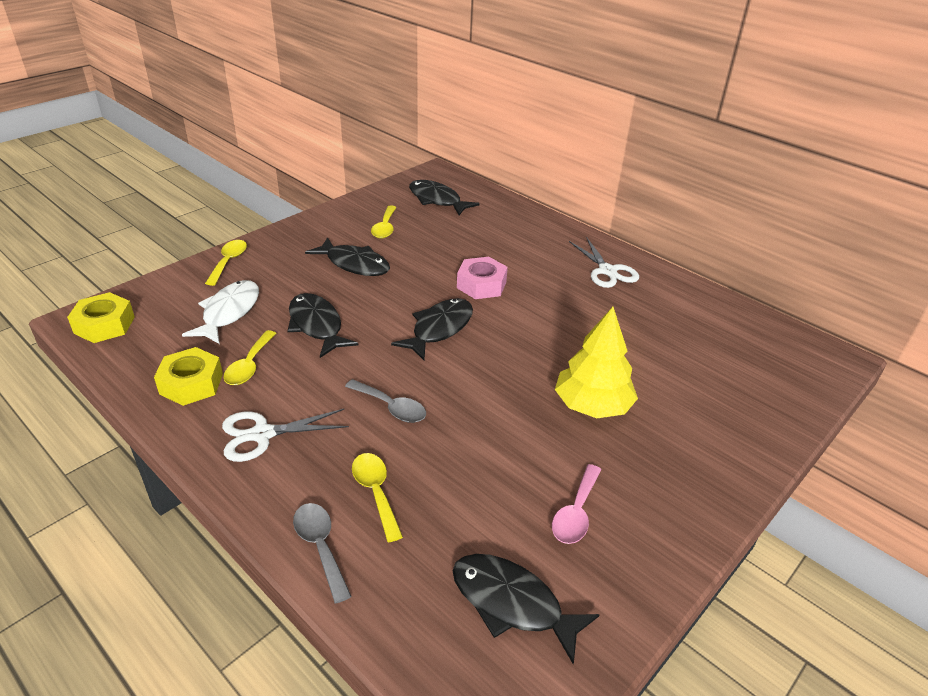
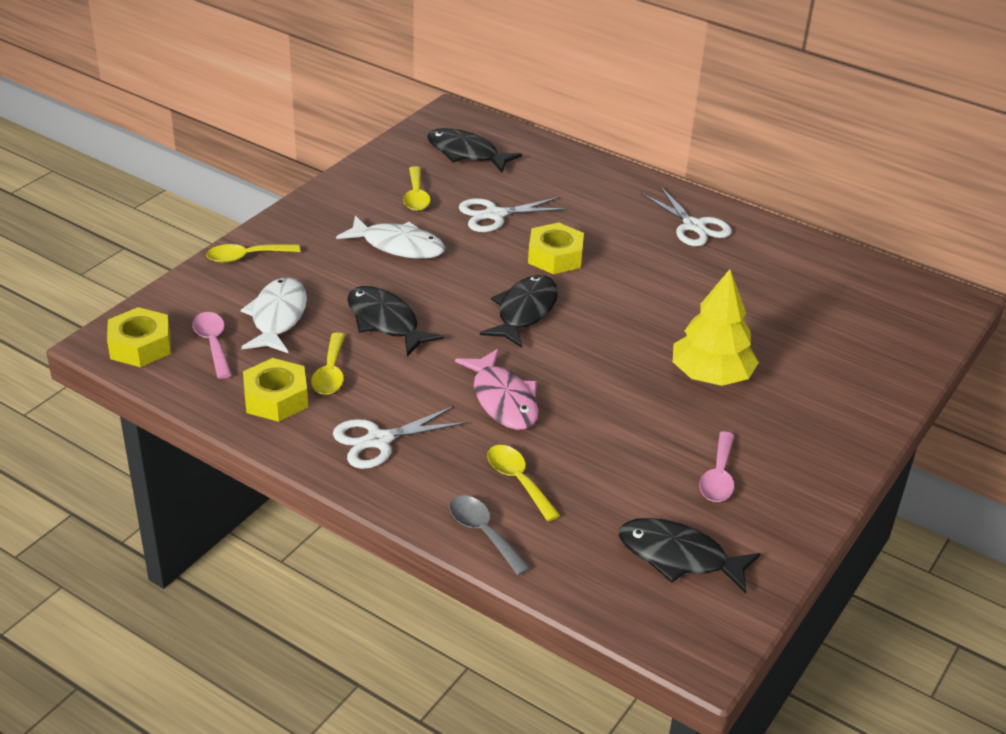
camera: 10 degrees left, 0 degrees up
(164, 329) = (213, 343): none -> pink spoon
(229, 262) = (246, 257): yellow spoon -> yellow spoon turned 105 degrees counterclockwise
(354, 264) = (398, 246): black fish -> white fish
(391, 407) = (503, 400): grey spoon -> pink fish
(443, 247) = (495, 215): none -> white scissors
(481, 285) = (555, 256): pink nut -> yellow nut

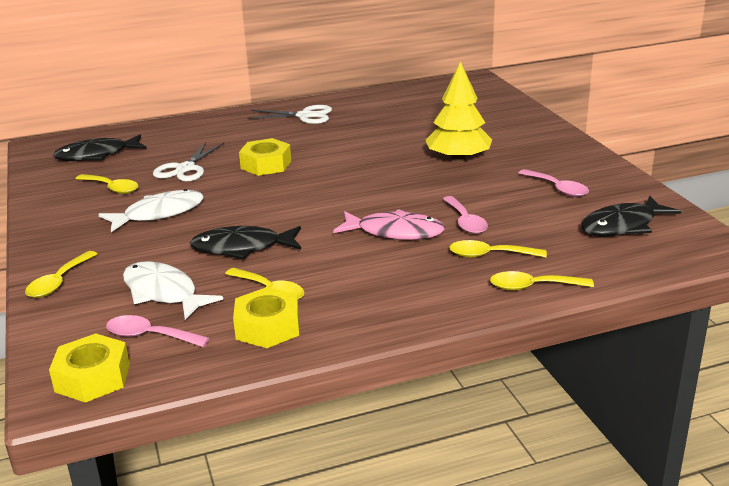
camera: 50 degrees left, 10 degrees down
(379, 440) = (380, 296): white scissors -> none
(483, 533) = (532, 287): grey spoon -> yellow spoon
(524, 312) = (309, 194): black fish -> none
(570, 438) = (465, 222): none -> pink spoon

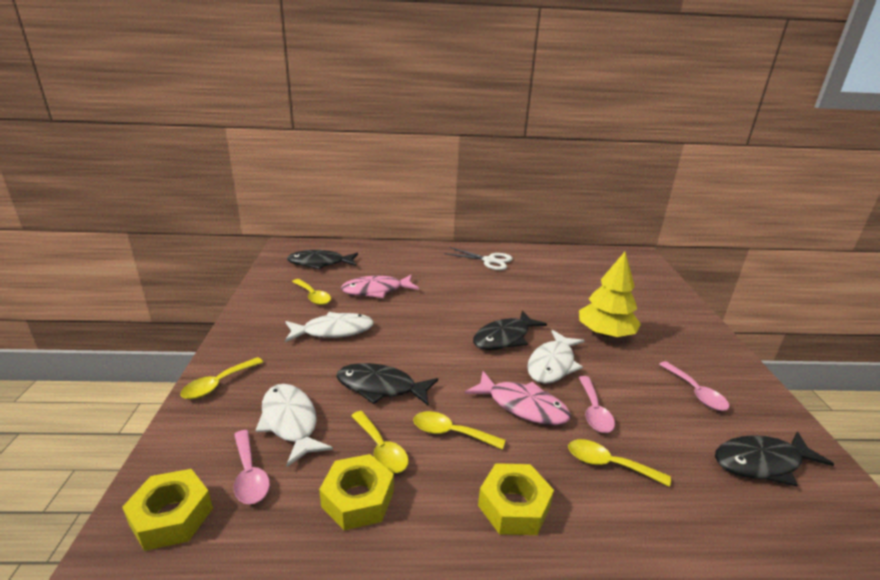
camera: 15 degrees right, 0 degrees up
(149, 336) = (249, 475): pink spoon -> pink spoon turned 150 degrees counterclockwise
(185, 169) = (376, 290): white scissors -> pink fish
(266, 164) = (439, 301): yellow nut -> yellow nut (514, 506)
(354, 183) = (504, 338): none -> black fish
(412, 194) = (552, 364): none -> white fish
(532, 287) = (646, 527): yellow spoon -> yellow spoon (450, 433)

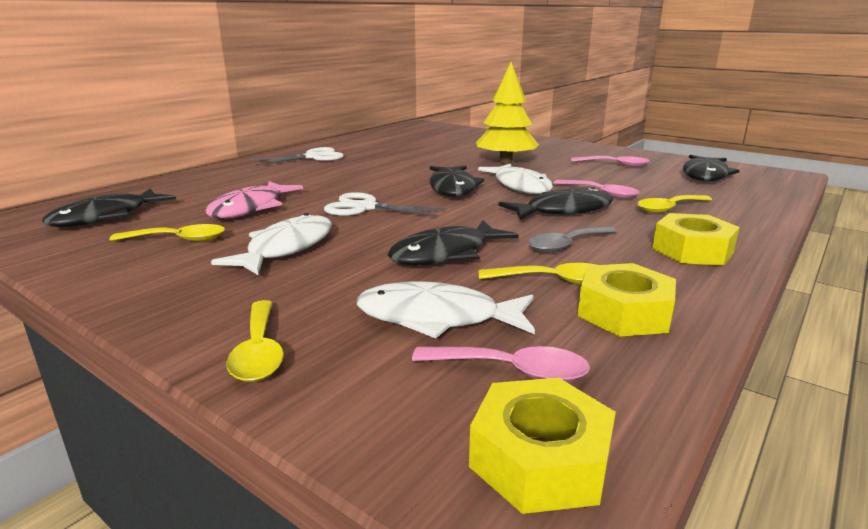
camera: 50 degrees left, 5 degrees down
(422, 324) = (365, 208): none -> white scissors
(450, 433) = (566, 245): yellow spoon -> grey spoon
(522, 406) = (563, 211): pink fish -> black fish

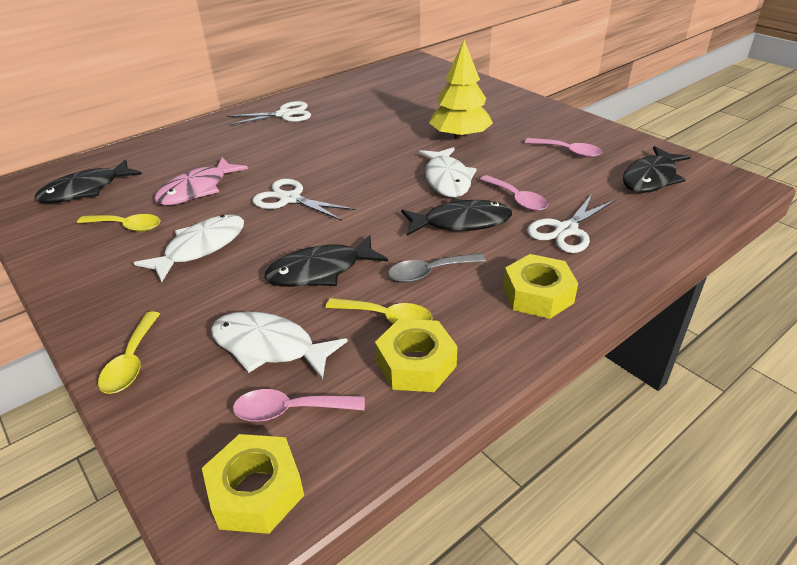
camera: 15 degrees right, 15 degrees up
(452, 188) = (382, 176): black fish -> none
(512, 370) = (289, 410): pink spoon -> pink spoon turned 150 degrees clockwise
(669, 208) = (566, 230): yellow spoon -> white scissors

